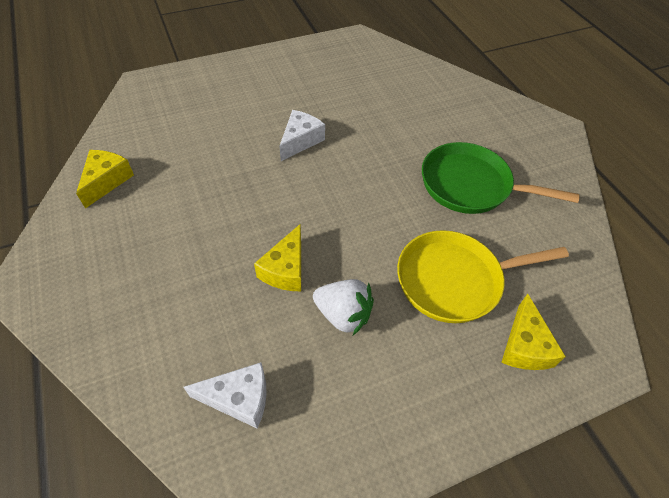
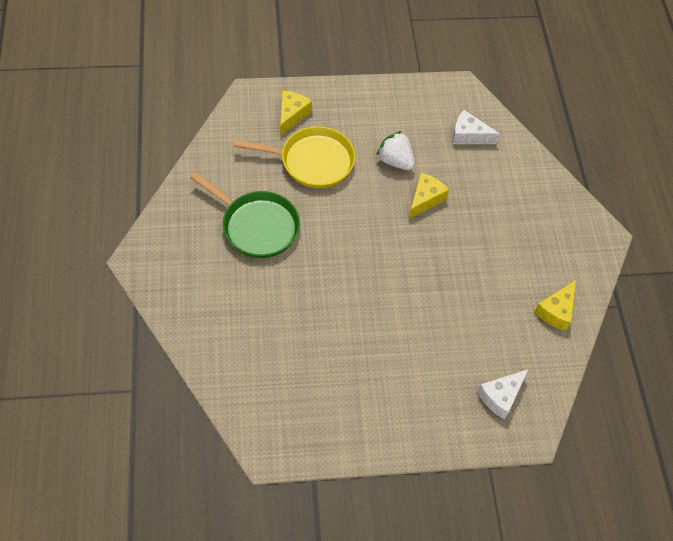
camera: 165 degrees left, 5 degrees up
(300, 141) = (383, 310): white cheese -> white cheese (501, 397)

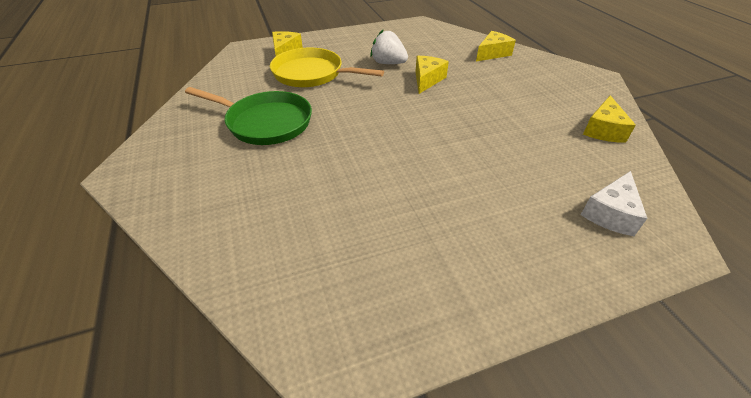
camera: 10 degrees left, 15 degrees down
(312, 161) = (312, 74): yellow pan -> yellow pan turned 150 degrees counterclockwise
(468, 135) = (442, 42): white cheese -> none
(514, 170) = (492, 53): none -> yellow cheese

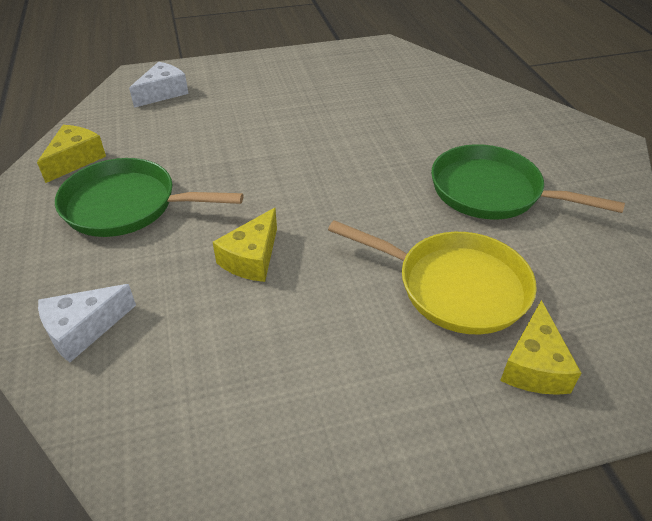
camera: 175 degrees left, 0 degrees up
(388, 63) = (310, 310): white strawberry -> none
(492, 53) = (83, 330): yellow cheese -> white cheese
(526, 101) = (127, 205): none -> green pan

